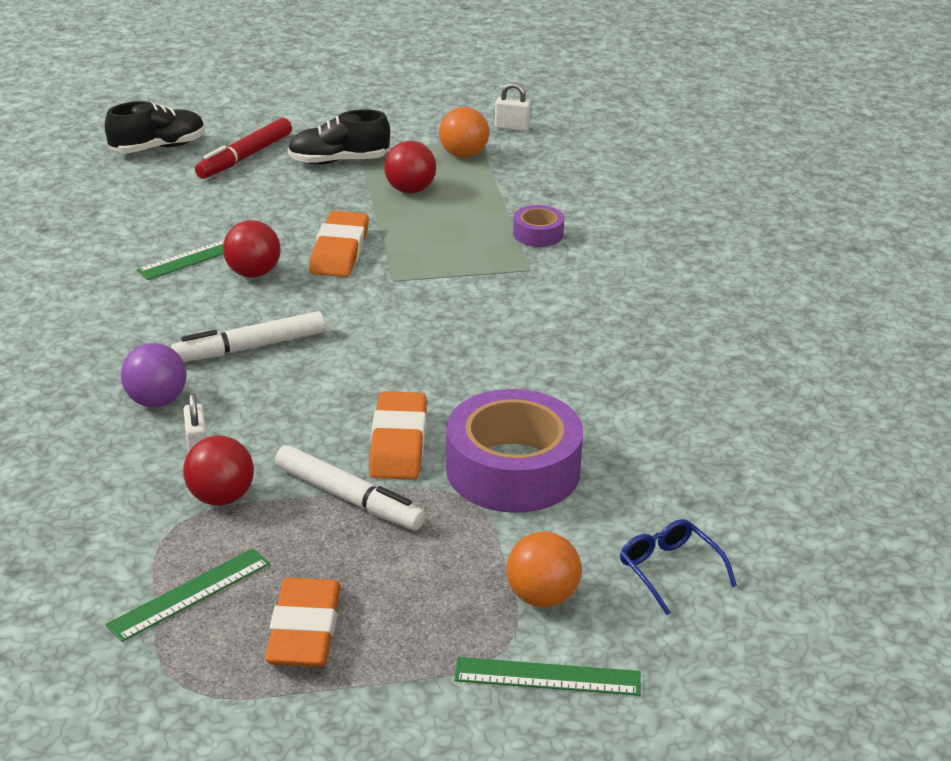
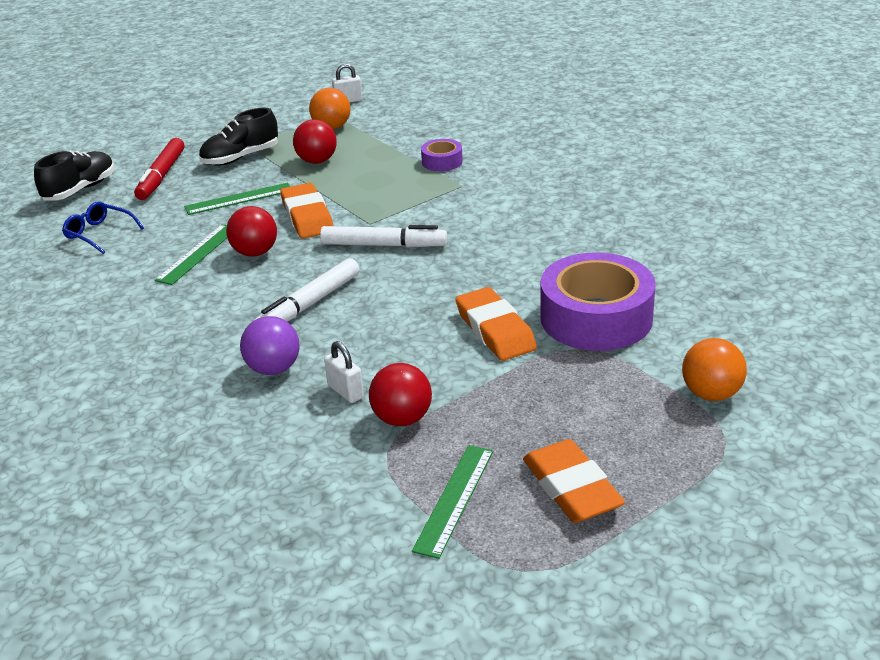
camera: 25 degrees left, 0 degrees up
(349, 498) = (501, 381): white marker -> white marker (384, 245)
(547, 677) = (775, 445): green ruler -> green ruler (239, 199)
(669, 570) = (772, 343): blue glasses -> blue glasses (99, 234)

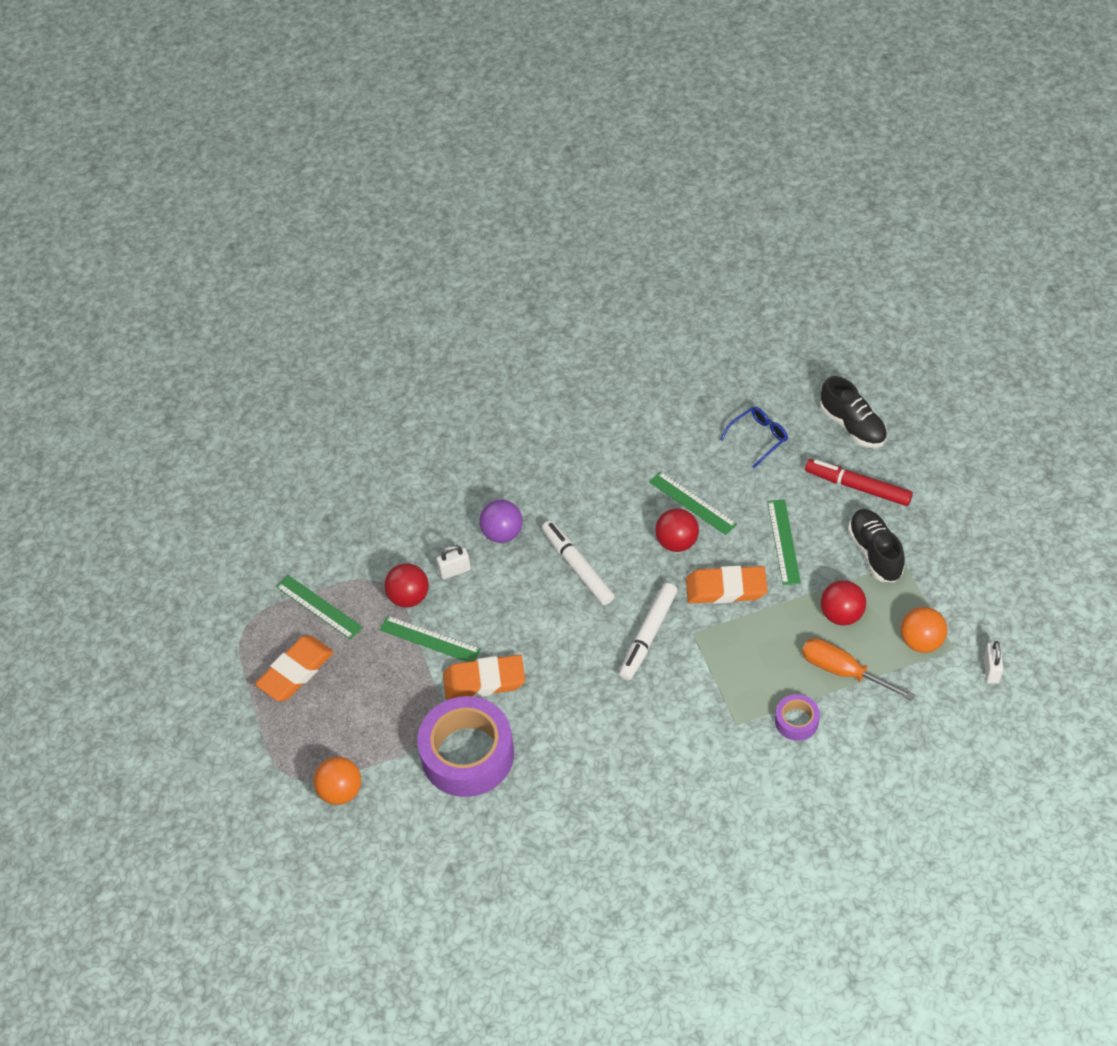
camera: 110 degrees right, 20 degrees up
(378, 151) = (843, 671): none -> orange screwdriver
(459, 384) = (430, 639): none -> green ruler
(571, 488) = (295, 671): orange eraser -> orange eraser turned 45 degrees counterclockwise

